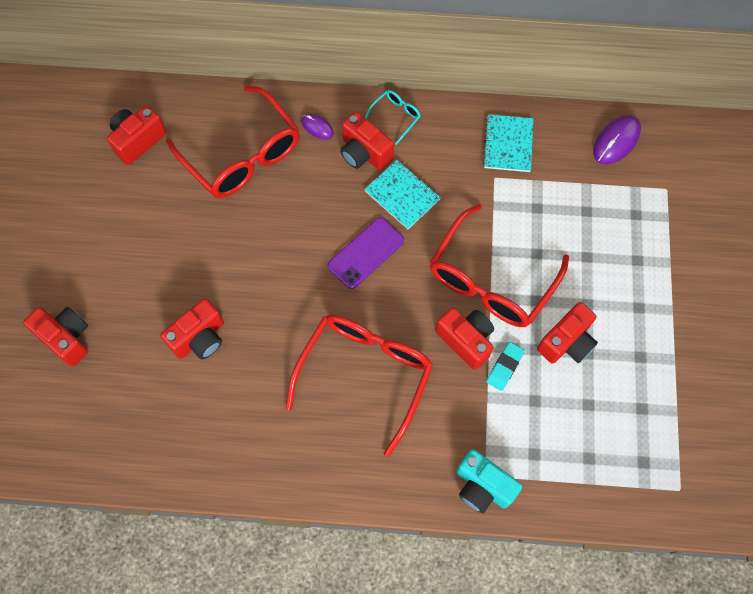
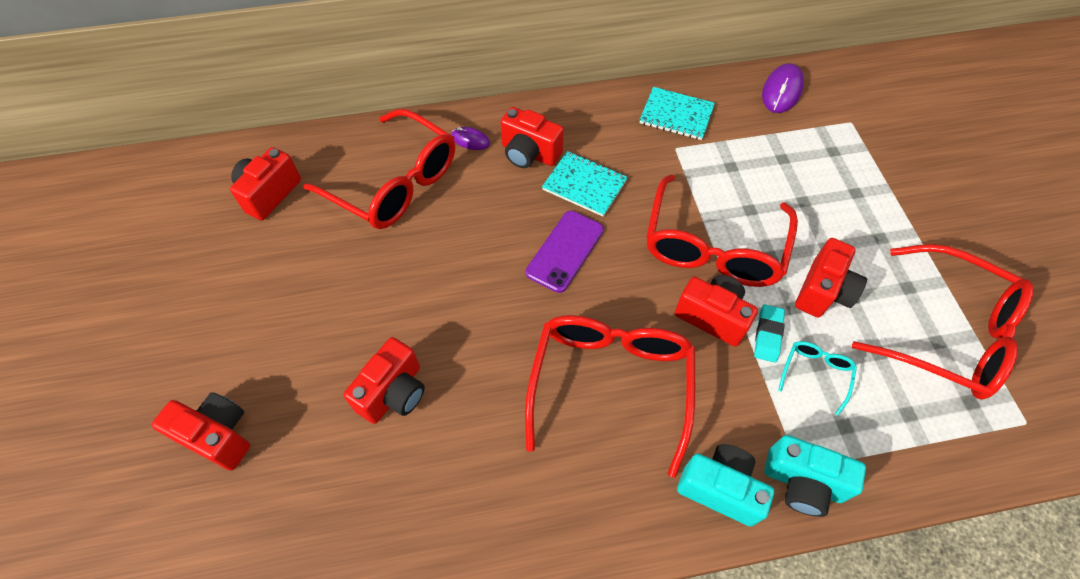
camera: 15 degrees left, 10 degrees down
(396, 116) = (551, 113): turquoise glasses -> turquoise glasses (815, 373)
(419, 473) = (720, 488): none -> turquoise camera
(508, 144) = (676, 115): turquoise notebook -> turquoise notebook turned 60 degrees counterclockwise
(654, 404) = (948, 333): none -> red glasses

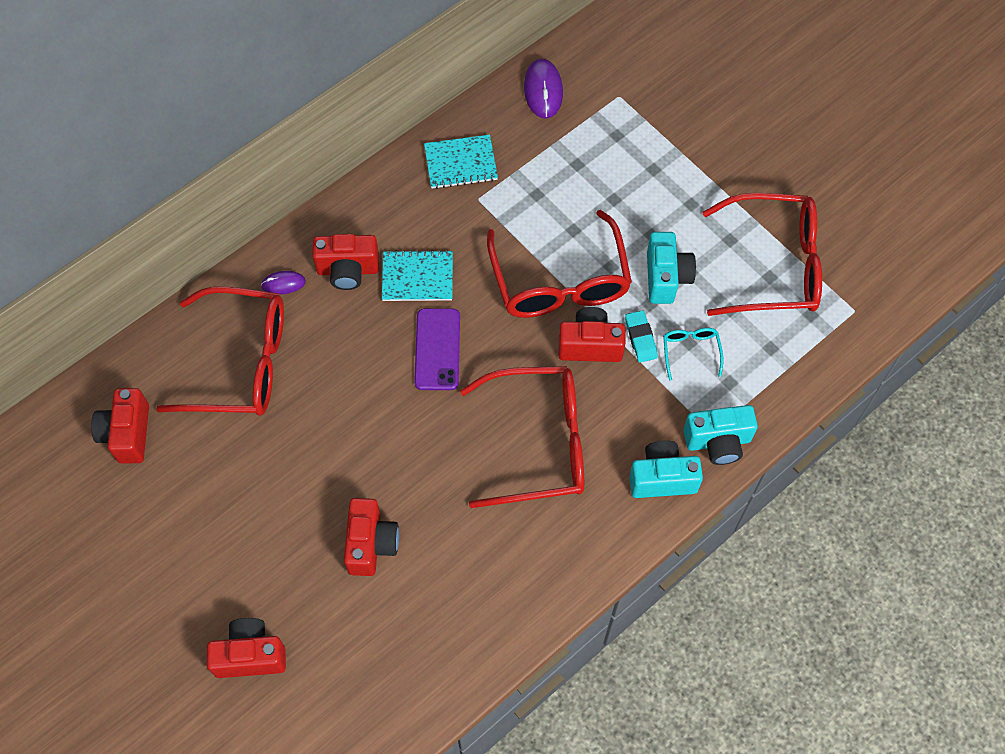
camera: 30 degrees left, 5 degrees up
(610, 383) = (539, 443): red glasses -> red glasses turned 105 degrees clockwise
(823, 291) = (666, 277): red camera -> turquoise camera

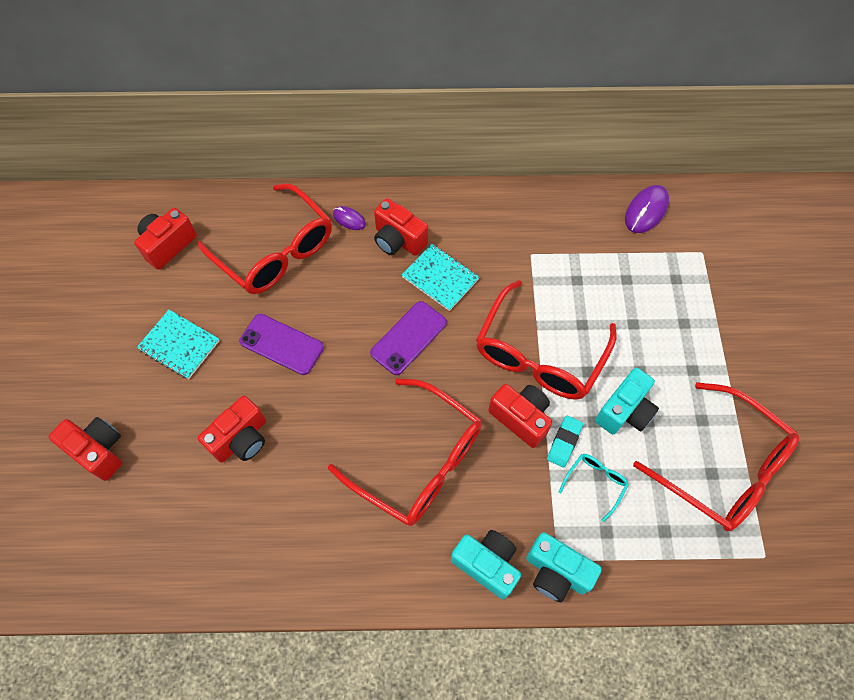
camera: 40 degrees right, 0 degrees up
(329, 439) = (281, 344): none -> purple phone
(460, 163) = (540, 221): turquoise notebook -> turquoise notebook (179, 345)

